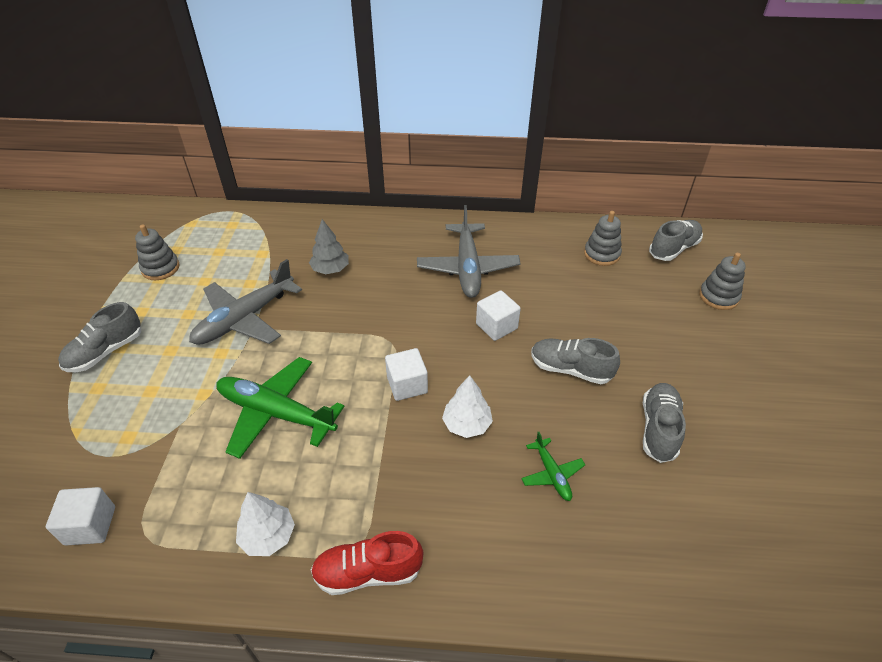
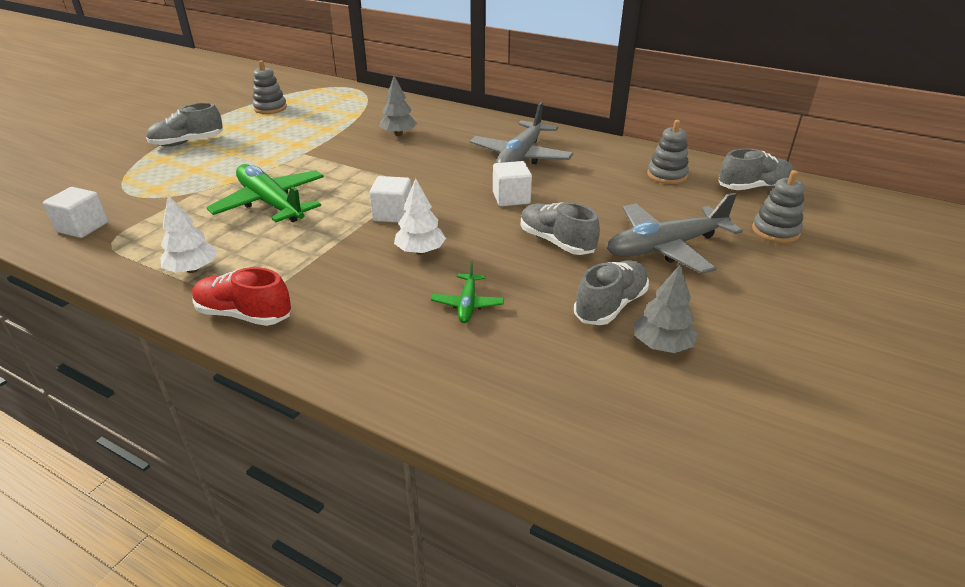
camera: 25 degrees right, 10 degrees down
(245, 319) = (302, 147): grey plane -> grey plane (665, 247)
(720, 457) = (662, 345): none -> grey tree

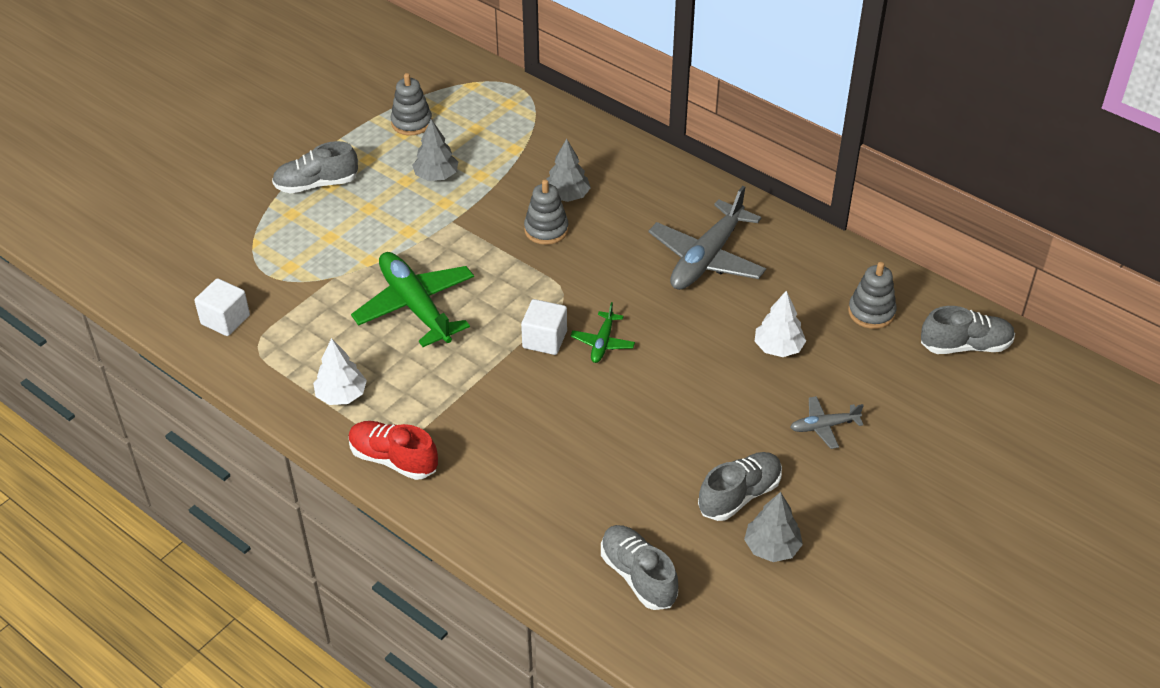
camera: 10 degrees right, 10 degrees up
(290, 131) = (436, 176): none -> grey tree
(420, 251) = (567, 399): white tree -> white tree (778, 348)
(467, 304) = (602, 475): green plane -> green plane (602, 343)
(511, 198) = (678, 329): white cube -> none
(556, 242) = (710, 404): grey shoe -> grey shoe (638, 576)
(665, 247) = (823, 426): grey plane -> grey plane, size x0.49
(775, 231) = (954, 418): grey stacking toy -> grey stacking toy (546, 230)

